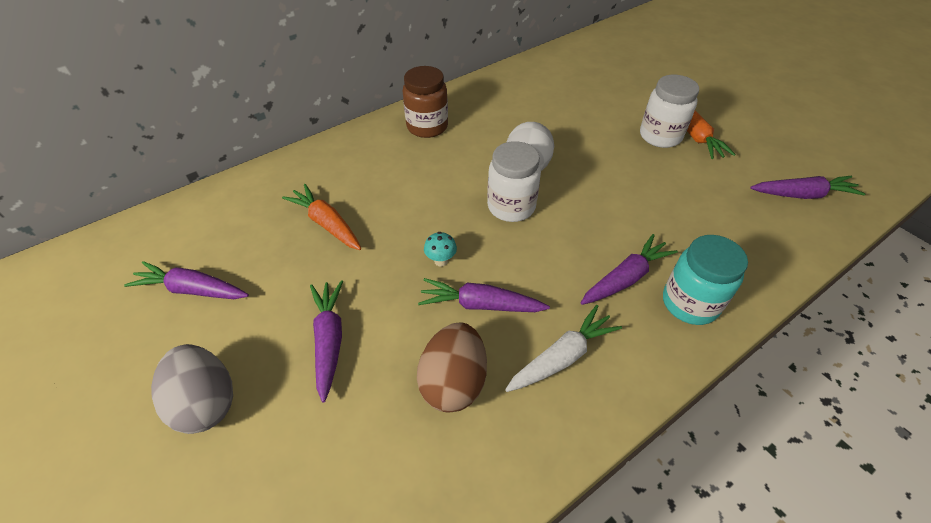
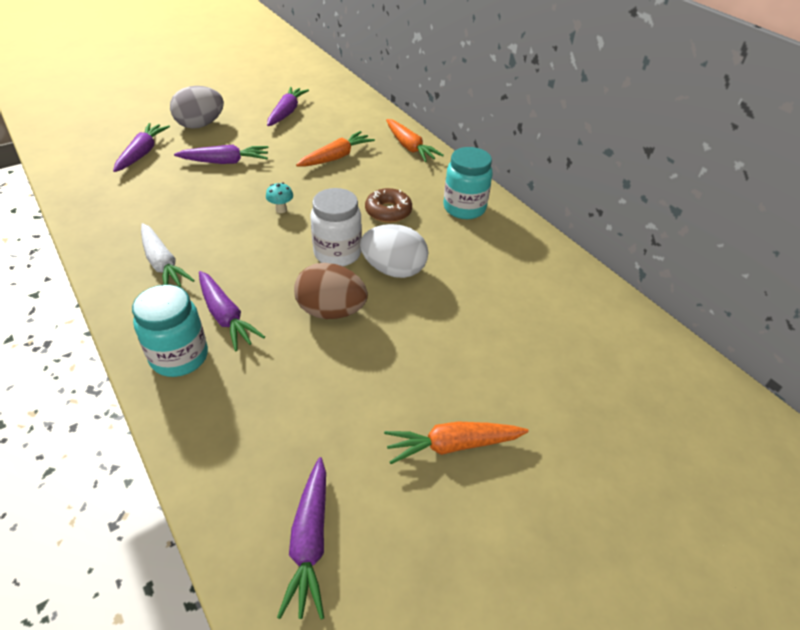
camera: 90 degrees right, 5 degrees down
(310, 164) = (409, 147): none -> orange carrot
(427, 127) = (464, 208): brown jar -> turquoise jar
(437, 175) = (388, 211): none -> brown donut
(453, 382) = (168, 210): brown egg -> brown egg (331, 311)
(481, 305) = (229, 227): purple carrot -> purple carrot (142, 153)
(660, 136) = (451, 401): white jar -> none

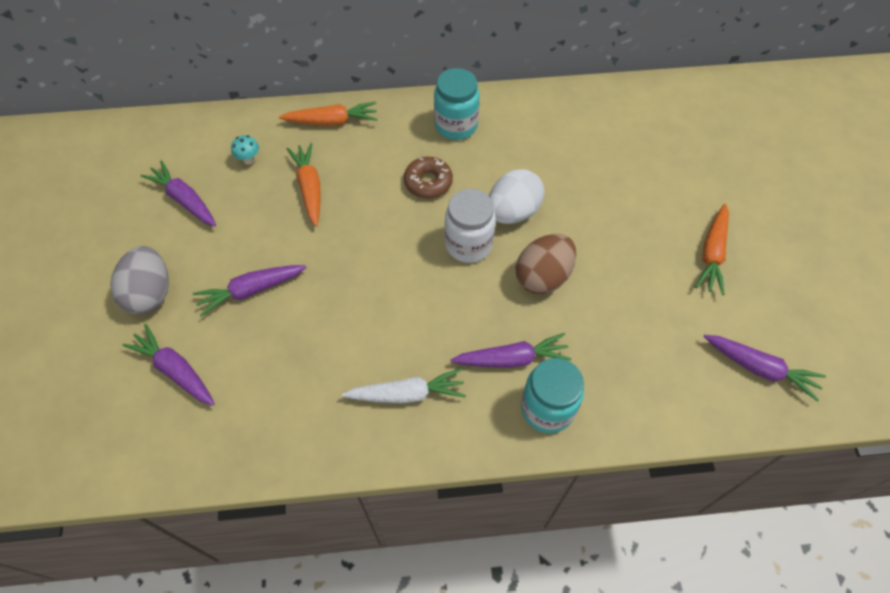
camera: 60 degrees left, 15 degrees up
(225, 162) = (251, 290): purple carrot -> purple carrot turned 135 degrees counterclockwise
(281, 209) = (374, 266): turquoise mushroom -> turquoise mushroom (249, 160)

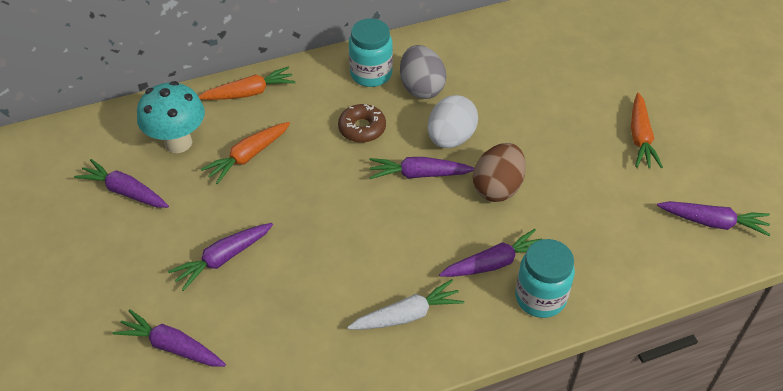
camera: 15 degrees left, 10 degrees down
(150, 293) = (120, 283): grey egg -> grey egg (421, 88)
(249, 160) = (178, 143): turquoise mushroom -> turquoise mushroom, size x2.37
(309, 188) = (248, 156): orange carrot -> orange carrot turned 105 degrees counterclockwise
(468, 244) = (419, 174): white jar -> purple carrot

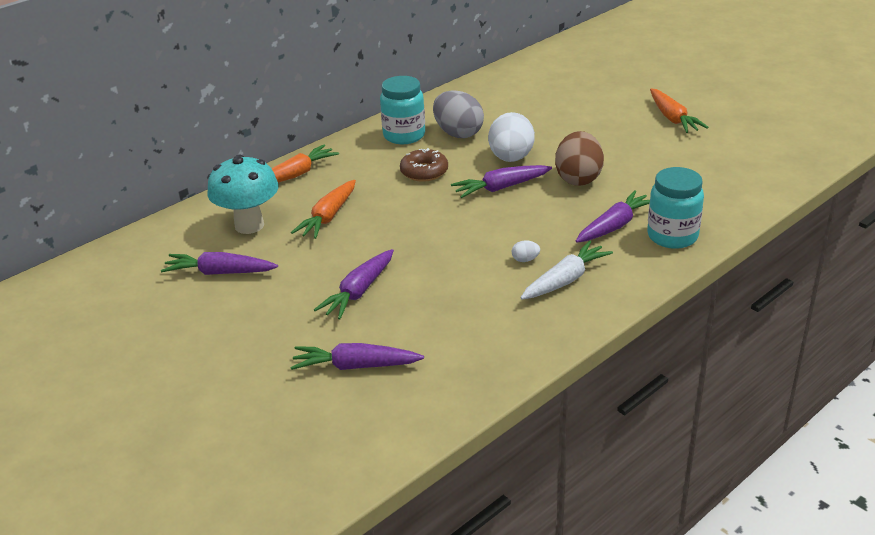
camera: 20 degrees left, 15 degrees down
(386, 275) = (525, 260): none -> white egg
(712, 222) = (773, 153): purple carrot -> none

